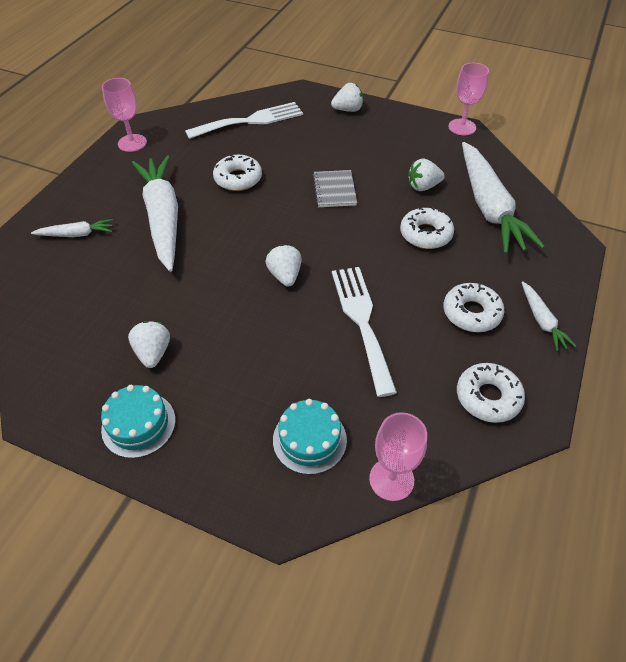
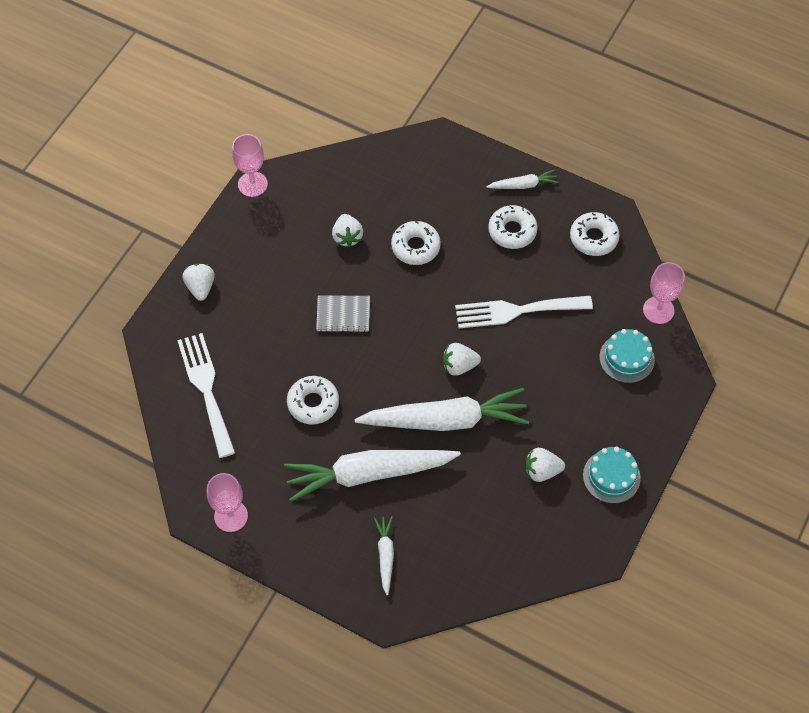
camera: 85 degrees left, 10 degrees up
(489, 207) = (383, 189): white carrot -> white carrot (445, 420)

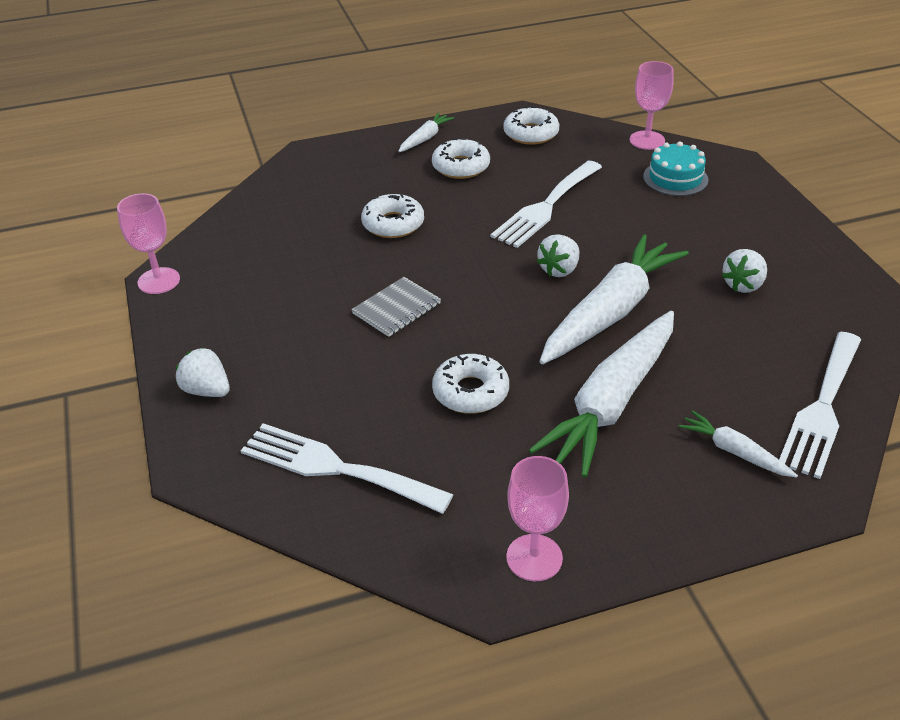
camera: 45 degrees left, 20 degrees down
(347, 237) = (317, 256): white strawberry -> none
(462, 577) = (822, 408): none -> white fork
(611, 476) = (795, 249): turquoise cake -> none

